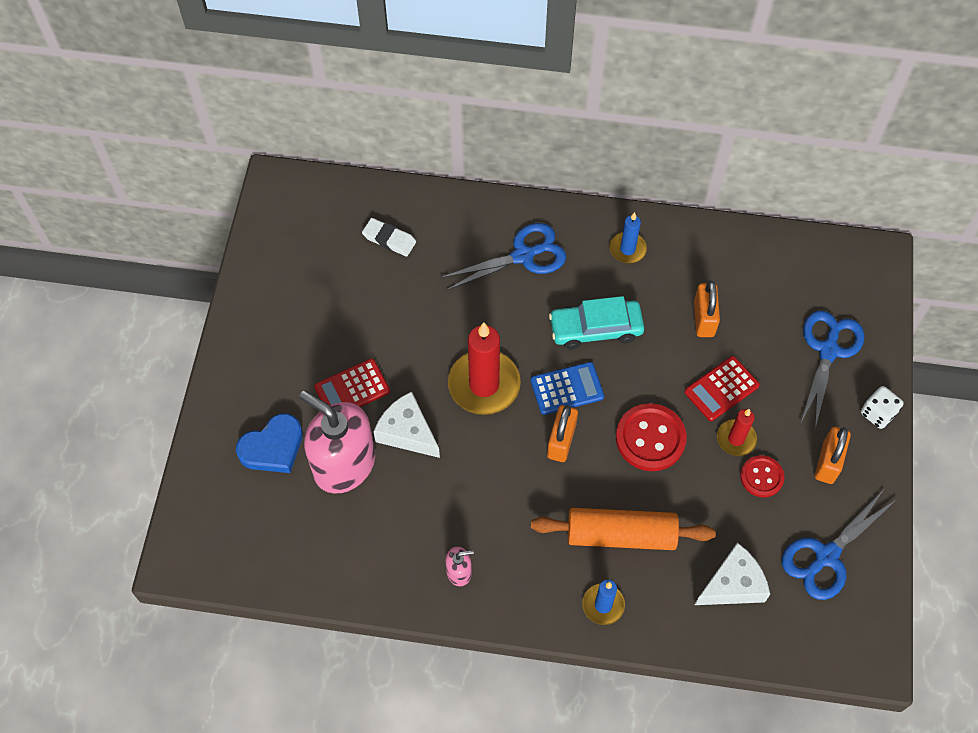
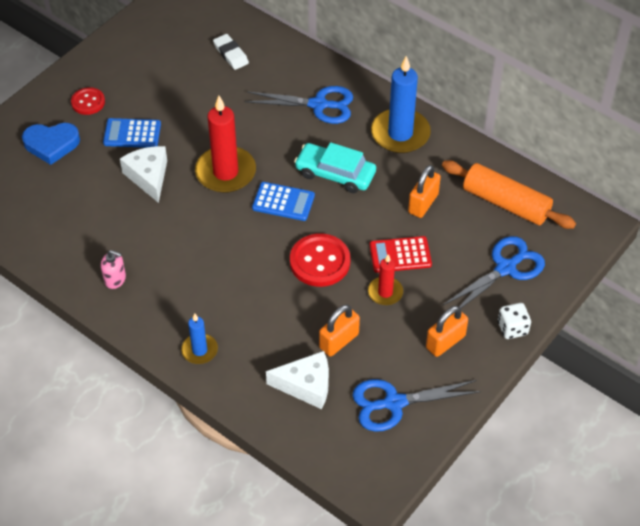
camera: 30 degrees right, 10 degrees down
(344, 464) = (90, 176): pink soap dispenser -> none
(352, 389) = (132, 133): red calculator -> blue calculator
(561, 441) = (253, 233): orange padlock -> orange padlock (339, 341)
(621, 535) = (248, 312): orange rolling pin -> orange rolling pin (505, 203)
(627, 249) = (400, 134): blue candle -> blue candle, size x1.84
(761, 477) = (385, 326): red button -> red button (88, 102)

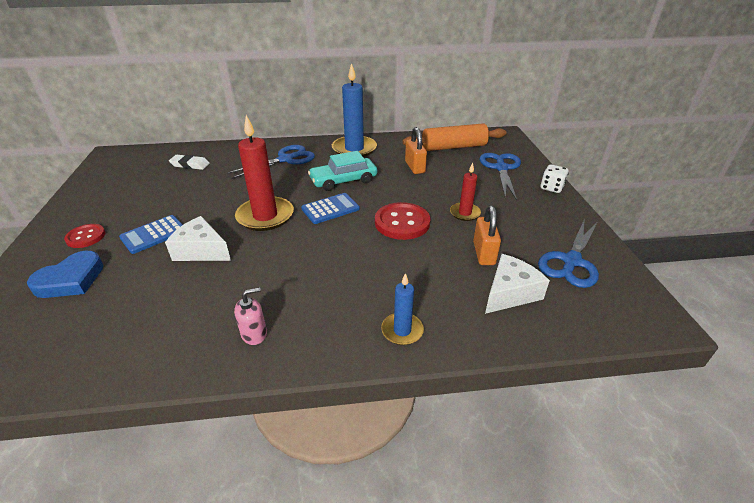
camera: 45 degrees left, 15 degrees down
(400, 255) = (442, 193): red calculator -> none
(445, 342) = (536, 214): orange padlock -> none

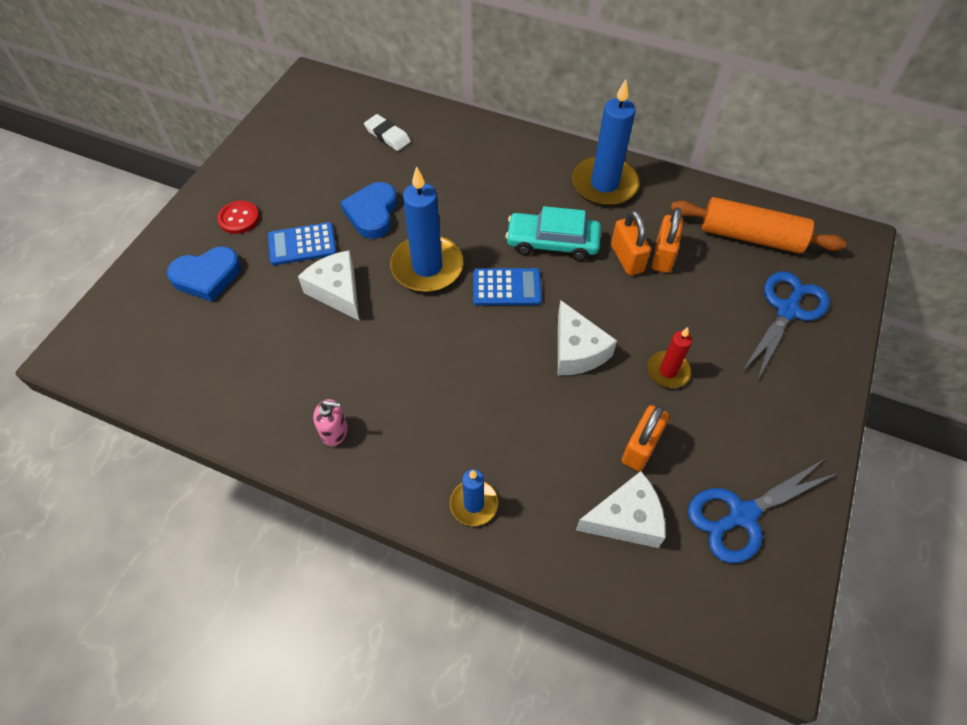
camera: 30 degrees right, 20 degrees up
(203, 203) = (372, 213): none -> blue heart
(265, 216) = (427, 267): red candle -> blue candle
(286, 159) = (504, 171): blue scissors -> none
(395, 174) = (627, 258): none -> orange padlock
(402, 223) = (577, 350): red button -> white cheese
(551, 188) = (830, 381): white dice -> none

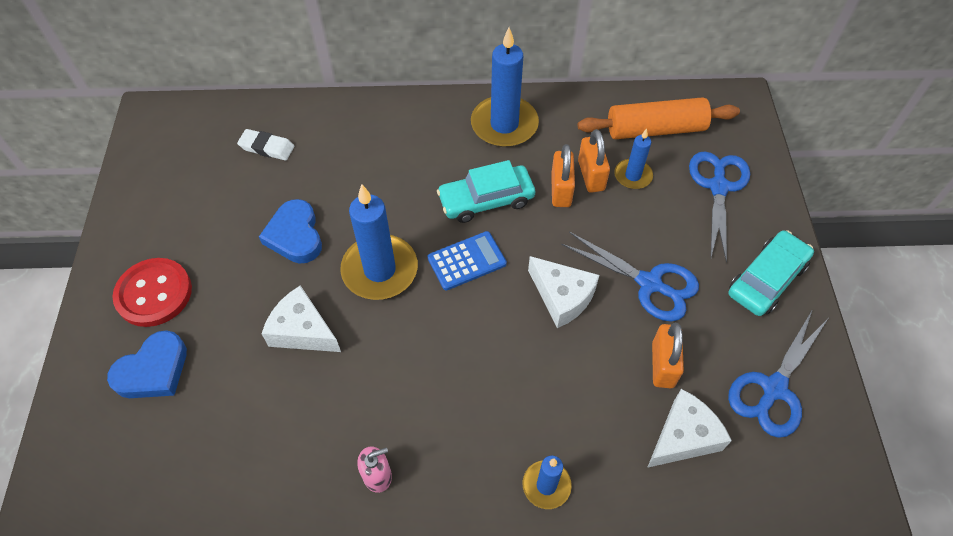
camera: 25 degrees left, 0 degrees up
(239, 218) = (154, 293): red button -> red button, size x1.65
(302, 244) = (239, 295): blue calculator -> none
(627, 258) = (561, 190): orange padlock -> orange padlock turned 45 degrees clockwise
(668, 371) = (649, 283): red candle -> blue scissors
(704, 270) = (633, 176): none -> blue candle
(791, 413) = (766, 279): none -> turquoise car

